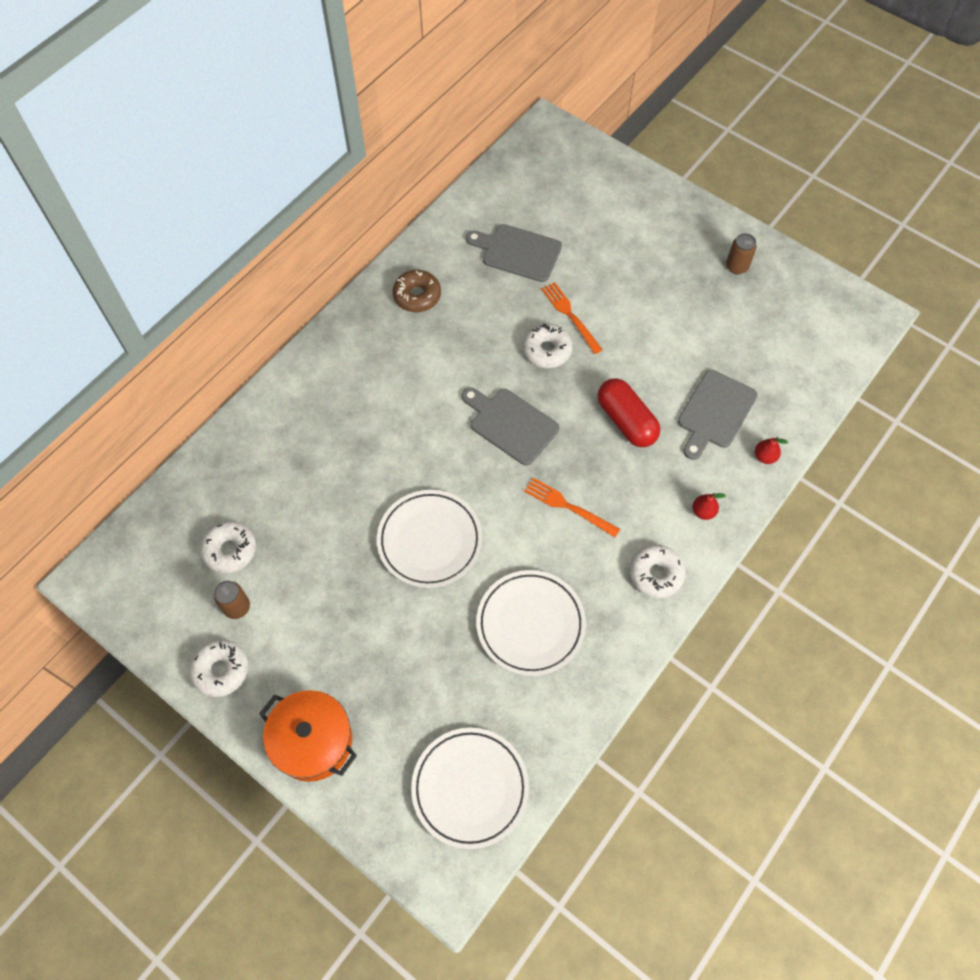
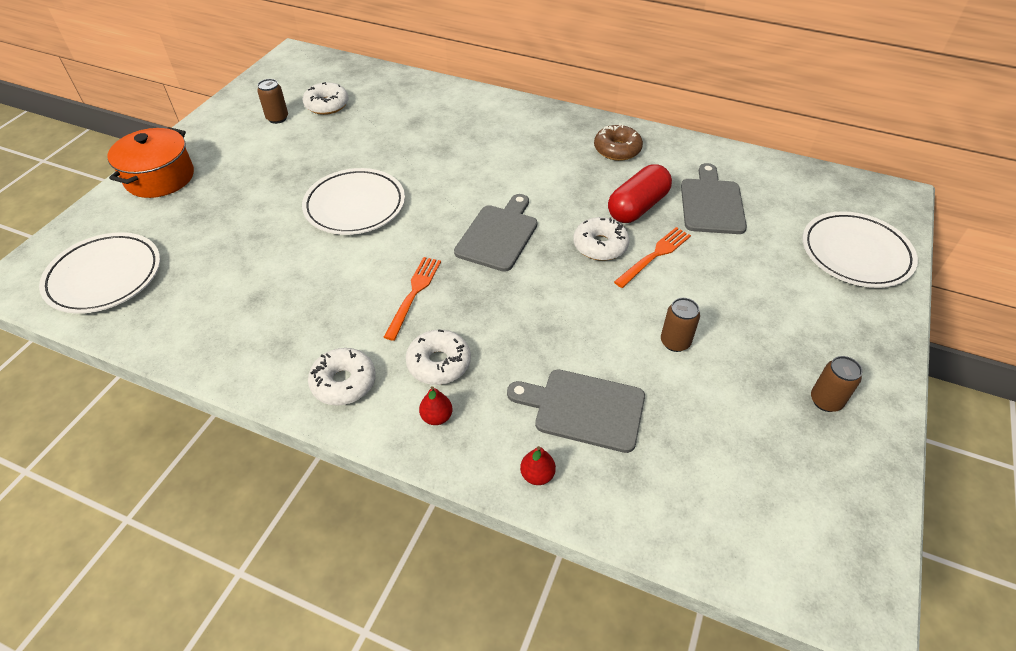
camera: 75 degrees right, 15 degrees down
(221, 670) = (223, 122): white donut -> white donut (439, 363)
(530, 624) = (273, 288): white plate -> white plate (855, 253)
(626, 421) = (537, 324): red capsule -> red capsule (637, 207)
(666, 334) = (675, 342): none -> brown can

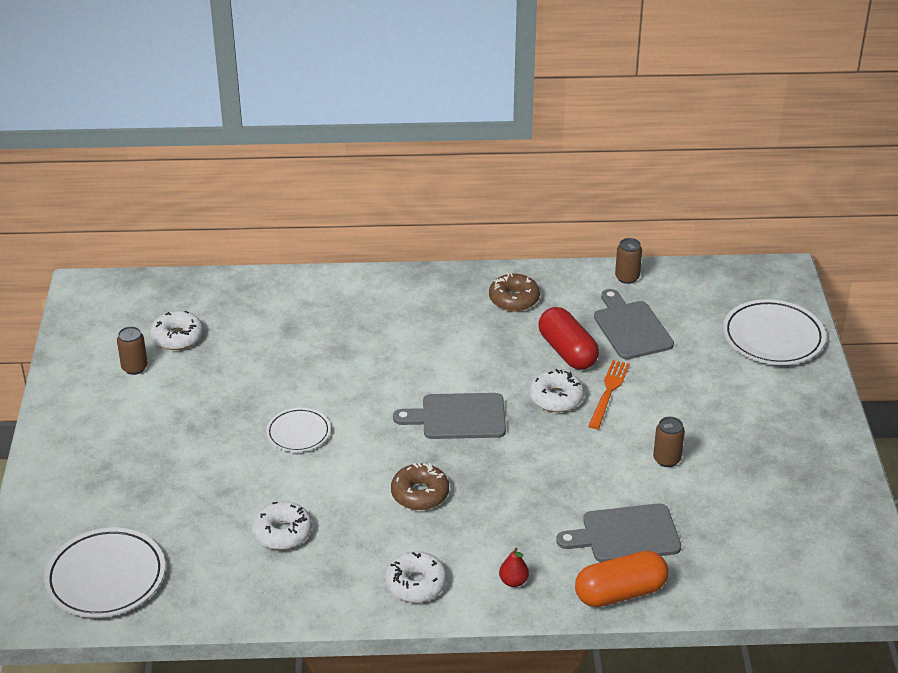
camera: 25 degrees left, 10 degrees down
(160, 178) = (64, 469): orange pot -> none
(355, 206) = (298, 433): white plate -> white plate, size x0.59
(414, 294) = (420, 494): orange fork -> brown donut
(439, 363) = (485, 541): white donut -> white donut (282, 532)
(498, 235) = (458, 417): grey cutting board -> grey cutting board turned 90 degrees counterclockwise
(537, 475) = (620, 593): red pear -> orange capsule
(637, 207) = (567, 351): red capsule -> red capsule turned 45 degrees counterclockwise
(825, 401) = (802, 465): brown can -> brown can (627, 277)

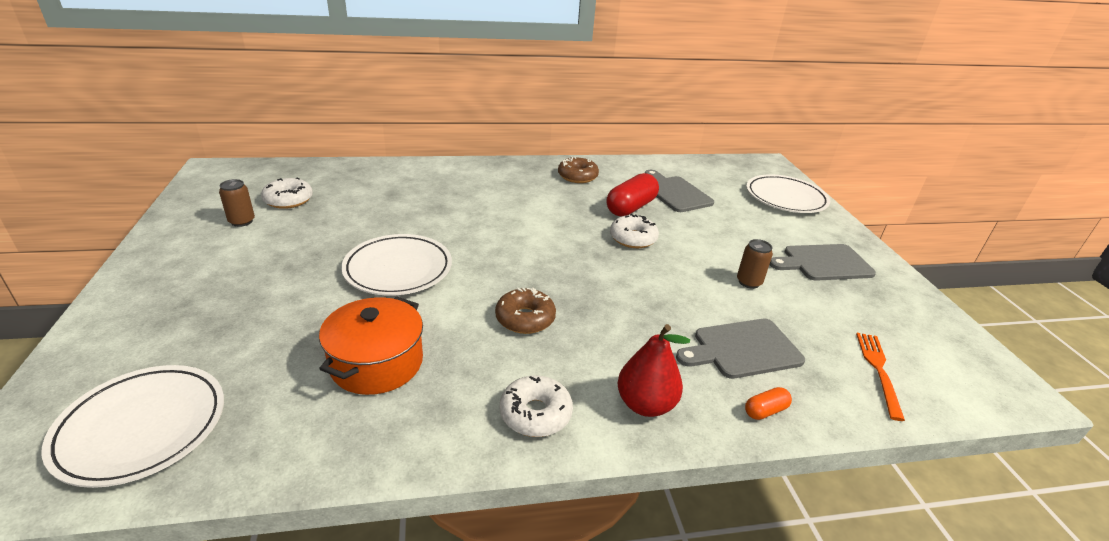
camera: 10 degrees left, 5 degrees down
(282, 532) = (377, 363): white donut -> orange pot
(298, 433) = (398, 269): white plate -> white plate, size x1.69
(458, 417) = (550, 254): grey cutting board -> grey cutting board (823, 263)
(513, 581) = (645, 404): red pear -> red pear, size x1.86
(567, 351) = (631, 207): red capsule -> red capsule turned 75 degrees clockwise
(609, 392) = (675, 234): orange fork -> orange fork (878, 370)
(620, 593) = (765, 411): orange capsule -> orange capsule, size x0.48
(627, 277) = (659, 165): brown can -> none

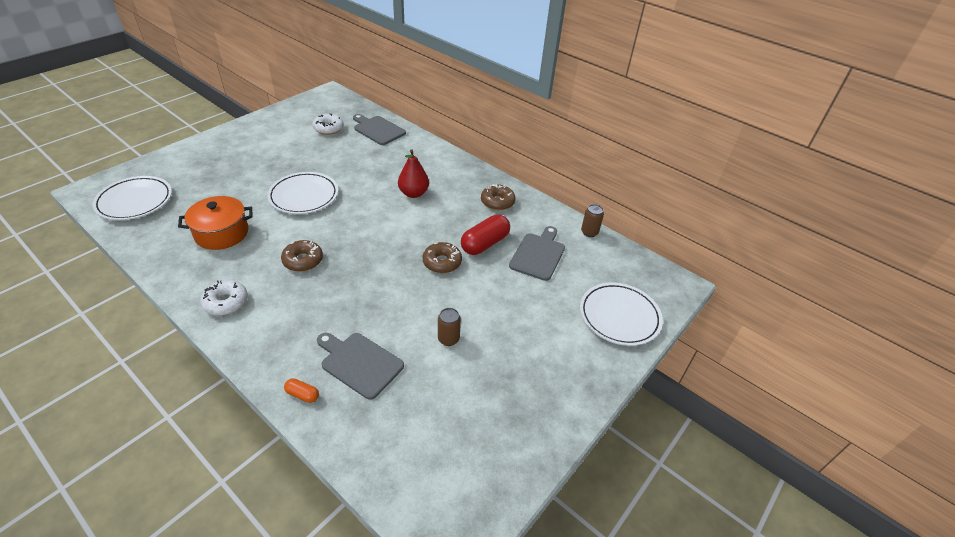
camera: 50 degrees right, 10 degrees up
(242, 221) = (293, 130): brown can -> brown can (589, 232)
(631, 207) = (485, 243): red capsule -> red capsule turned 45 degrees counterclockwise
(633, 238) = (442, 262): white donut -> brown donut
(645, 404) = (266, 340): red pear -> red pear (413, 193)
(823, 263) = (528, 373): grey cutting board -> grey cutting board (378, 130)
(878, 370) = (401, 444): orange fork -> none

